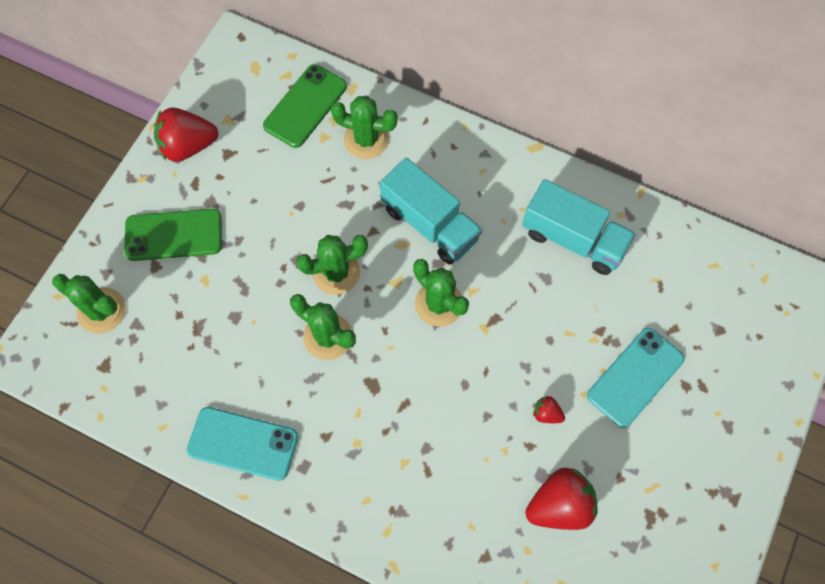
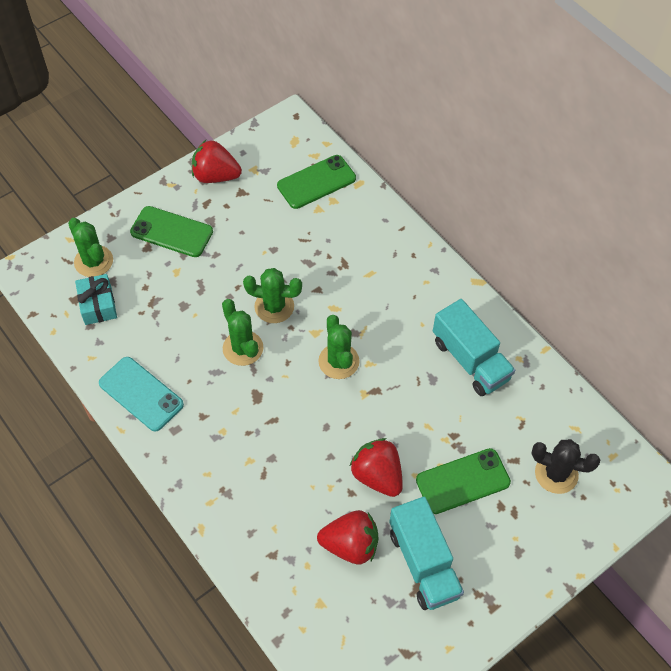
camera: 25 degrees right, 10 degrees down
(136, 361) = (98, 305): none -> turquoise gift
(366, 139) = (349, 223): green cactus -> none
(430, 224) = (364, 302): turquoise truck -> turquoise truck (423, 563)
(546, 413) = (377, 475): red strawberry -> red strawberry, size x2.12
(635, 377) = (462, 481): turquoise phone -> green phone
(721, 324) = (556, 474): none -> black cactus

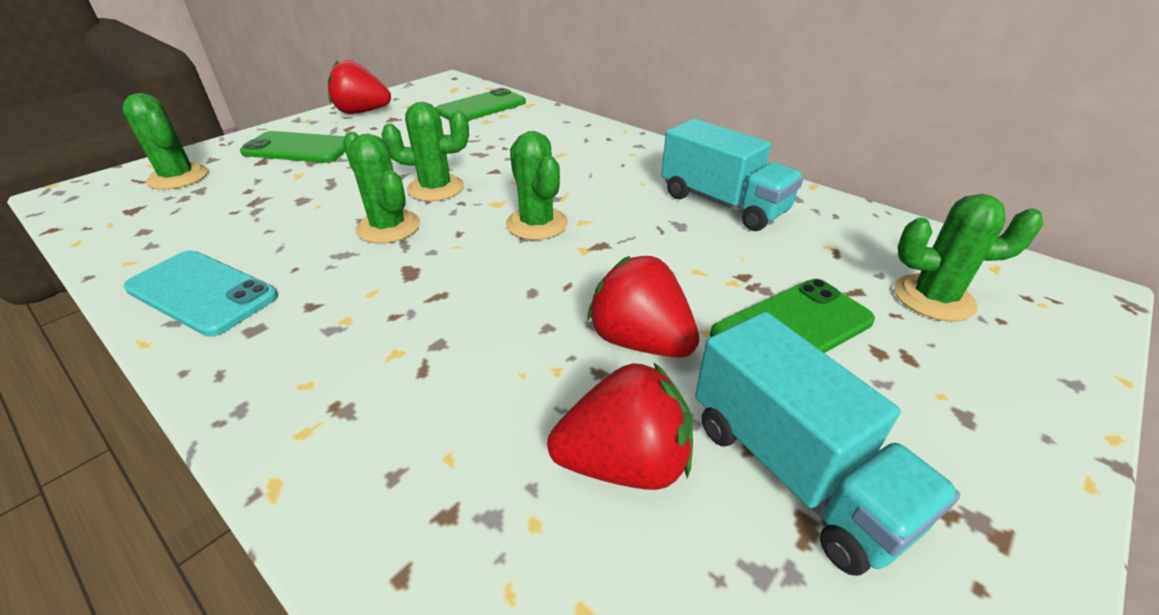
camera: 10 degrees left, 20 degrees down
(98, 305) = (167, 211): turquoise gift -> none
(556, 474) = (933, 298): black cactus -> green cactus

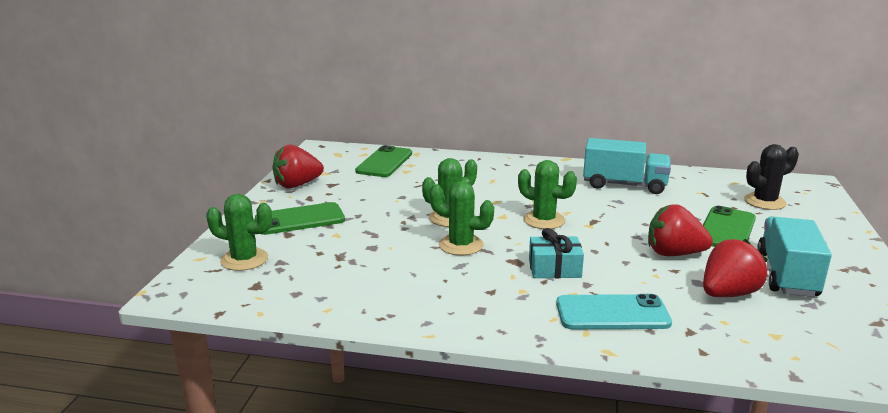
camera: 30 degrees left, 15 degrees down
(202, 292) = (413, 306): turquoise phone -> turquoise phone (612, 313)
(437, 301) = (554, 268): none -> turquoise gift
(794, 470) = (787, 275): turquoise truck -> turquoise truck turned 105 degrees counterclockwise
(933, 298) = (764, 202): green cactus -> black cactus

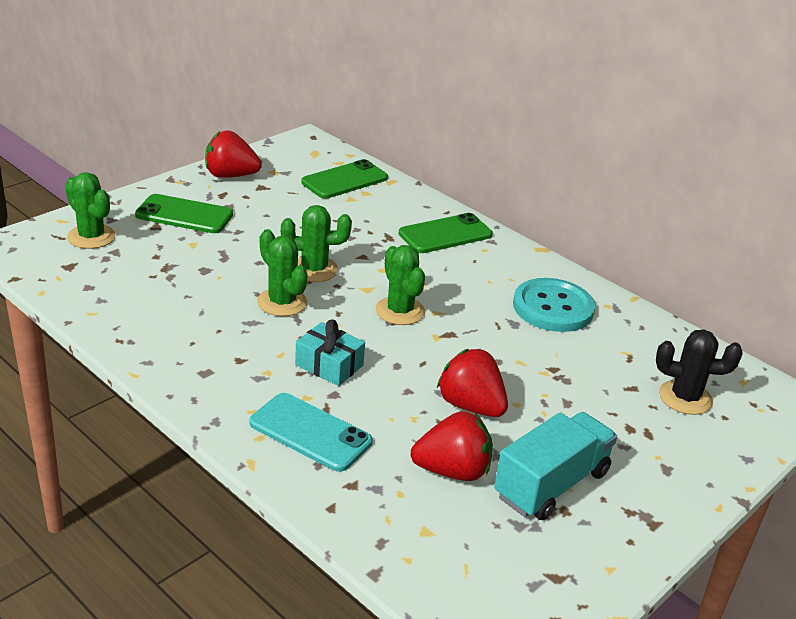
camera: 30 degrees right, 10 degrees up
(624, 185) = (553, 307): turquoise truck -> turquoise button
(726, 229) = (576, 407): green phone -> green phone (445, 234)

